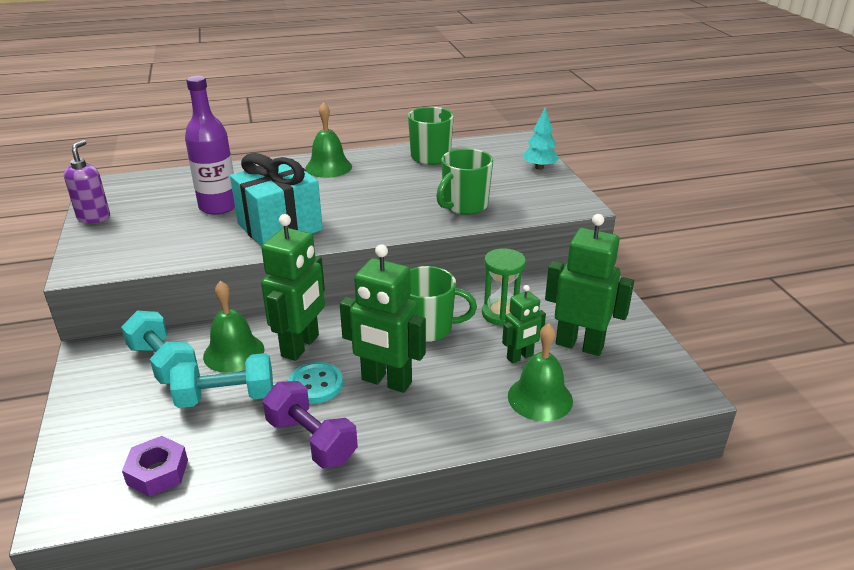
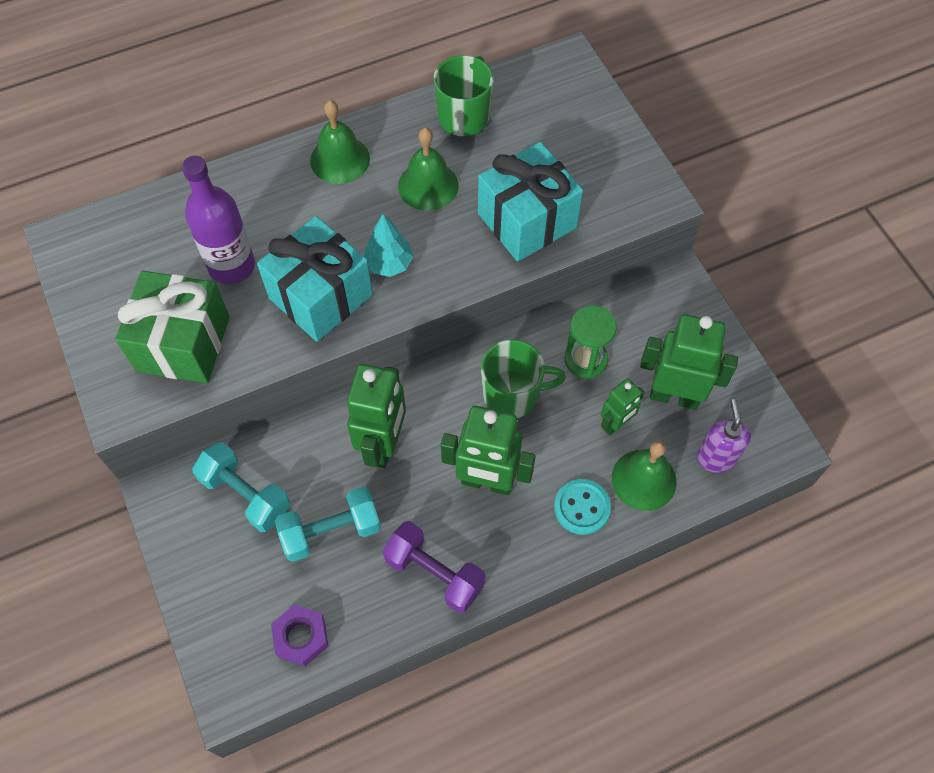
camera: 10 degrees left, 30 degrees up
(94, 217) = (88, 311): purple soap dispenser -> purple soap dispenser (716, 458)
(156, 240) = (183, 343): none -> green gift
(234, 352) = (315, 466): green bell -> green bell (428, 185)
(315, 384) = (416, 498): turquoise button -> turquoise button (582, 507)
(464, 206) = (527, 220): green mug -> turquoise gift
(539, 167) = (603, 123): turquoise tree -> turquoise tree (389, 264)

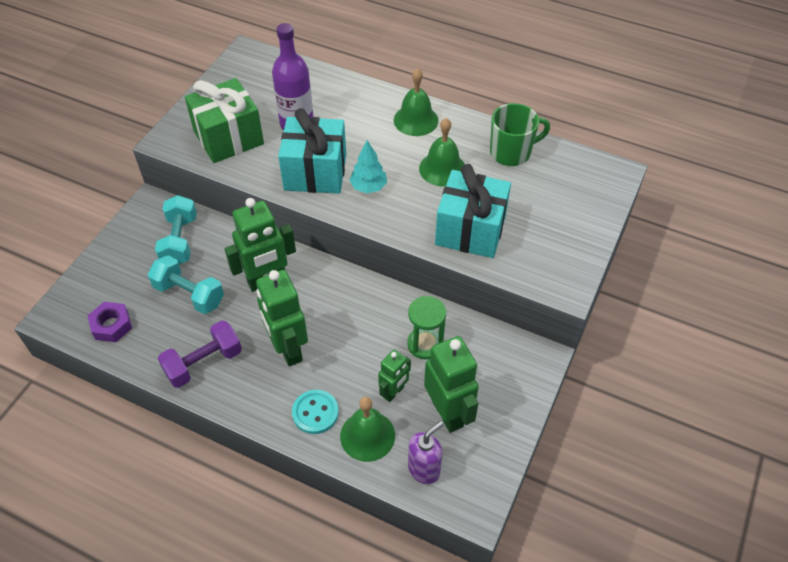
camera: 50 degrees right, 10 degrees down
(435, 573) = (204, 363): purple dumbbell -> purple dumbbell turned 60 degrees clockwise
(512, 395) = (361, 322): green mug -> none
(616, 424) = (394, 392): green robot -> green robot turned 60 degrees counterclockwise

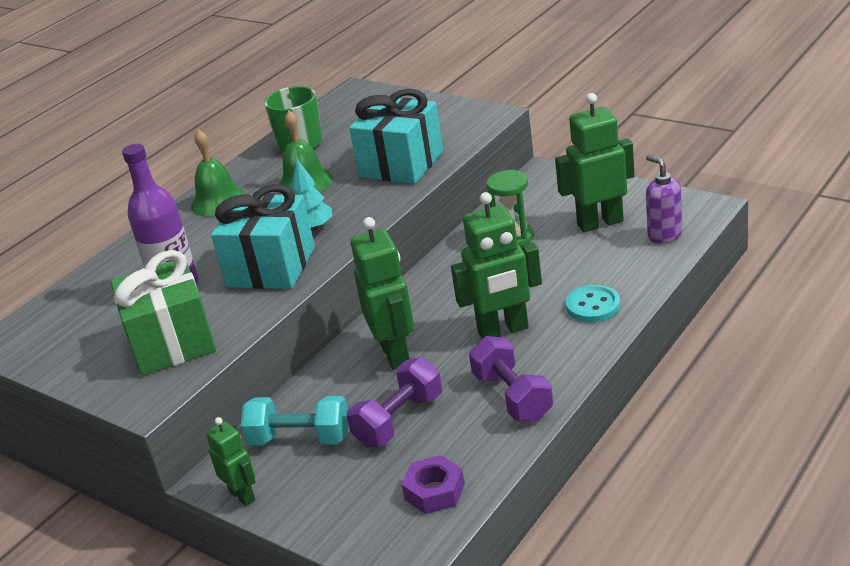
camera: 75 degrees left, 20 degrees down
(189, 294) = (399, 420): turquoise dumbbell -> purple dumbbell
(367, 435) = (624, 270): green bell -> none
(394, 392) = (572, 255): green robot -> green robot (242, 495)

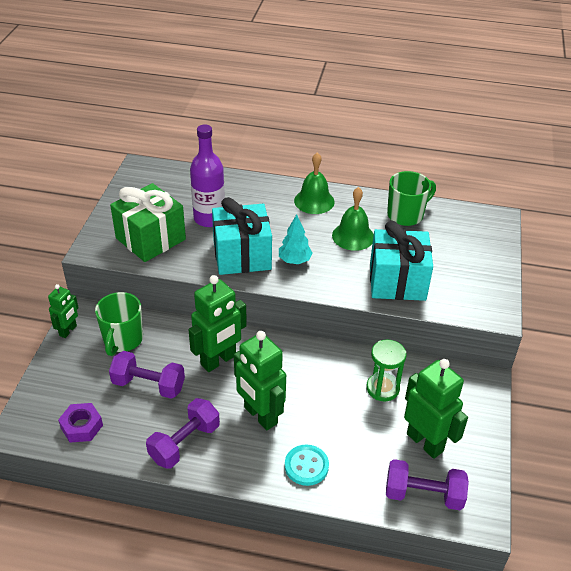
camera: 60 degrees right, 10 degrees up
(300, 439) = (123, 340): turquoise dumbbell -> green mug
(664, 235) = (423, 495): purple soap dispenser -> purple dumbbell

